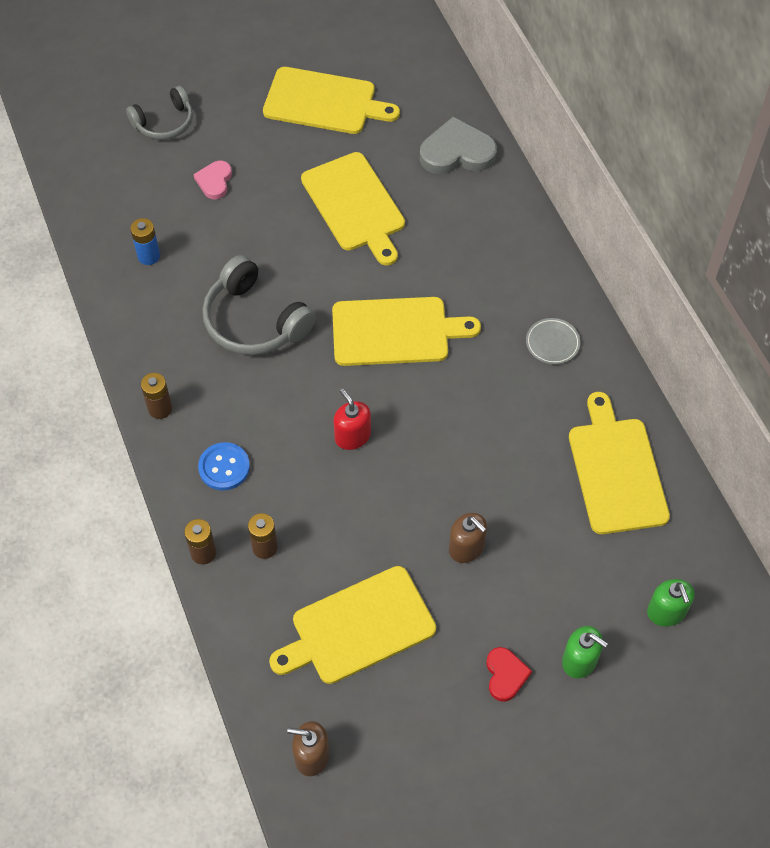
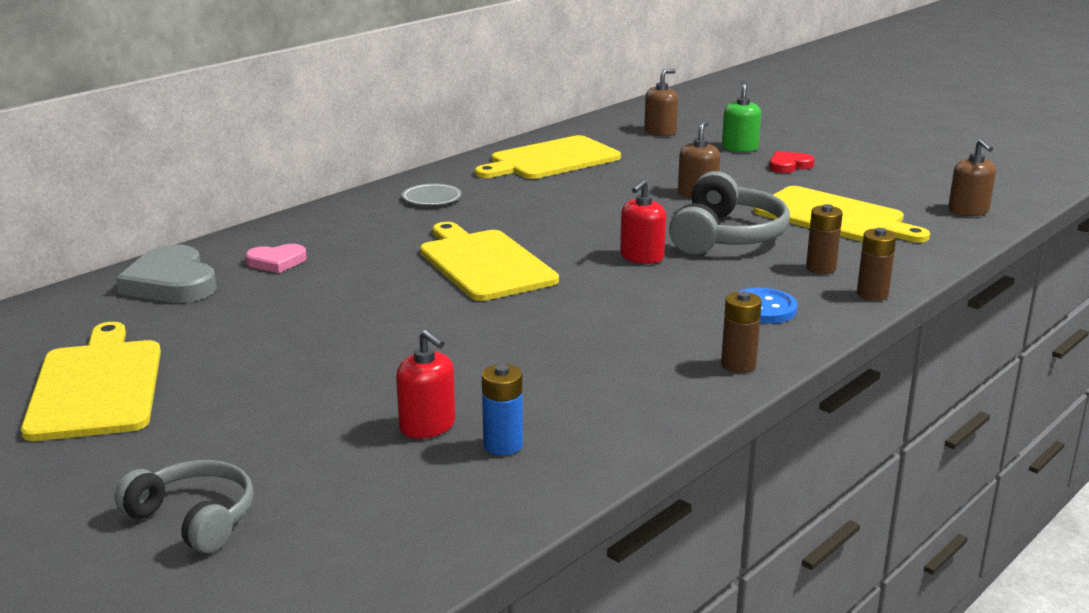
camera: 115 degrees left, 35 degrees down
(189, 230) = (427, 426): none -> red soap dispenser
(214, 181) = (313, 432): pink heart -> pink heart (276, 262)
(254, 321) = (545, 340): grey headphones -> grey headphones (726, 236)
(355, 205) = (301, 322): yellow cutting board -> none
(666, 612) = (660, 132): green soap dispenser -> brown soap dispenser

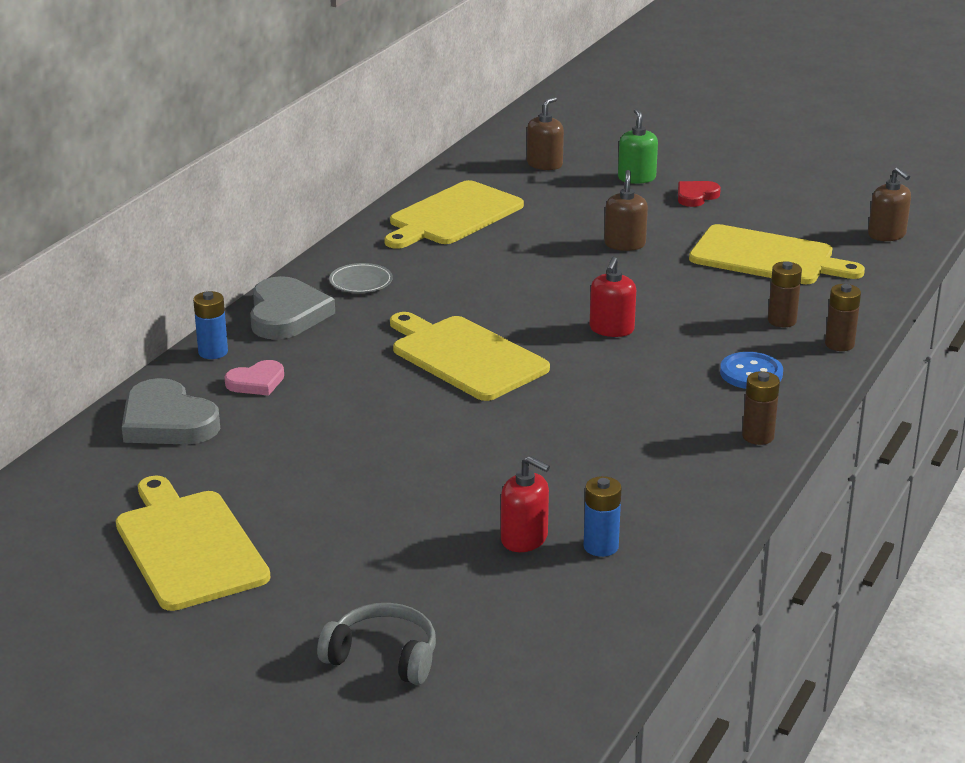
camera: 15 degrees left, 5 degrees up
(258, 235) = (213, 352): none -> blue battery
(347, 215) = (286, 314): none -> grey heart
(726, 236) = (678, 293): grey headphones -> none

